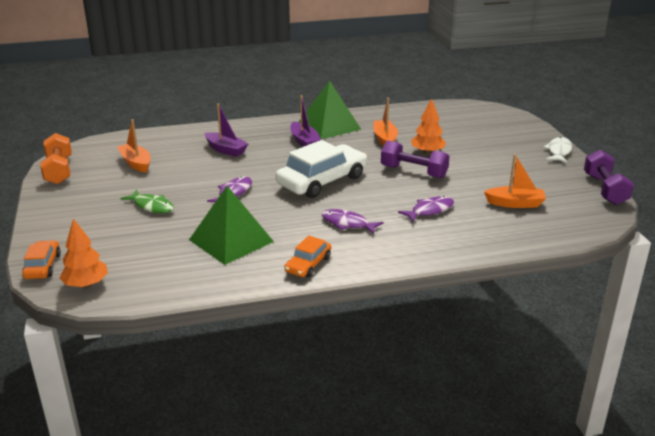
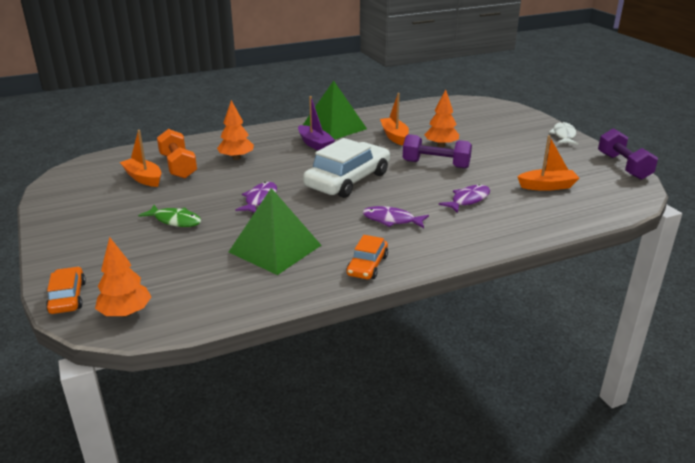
camera: 10 degrees left, 0 degrees up
(59, 171) = (58, 192): orange dumbbell -> orange dumbbell (178, 166)
(226, 150) = (236, 158): purple boat -> orange tree

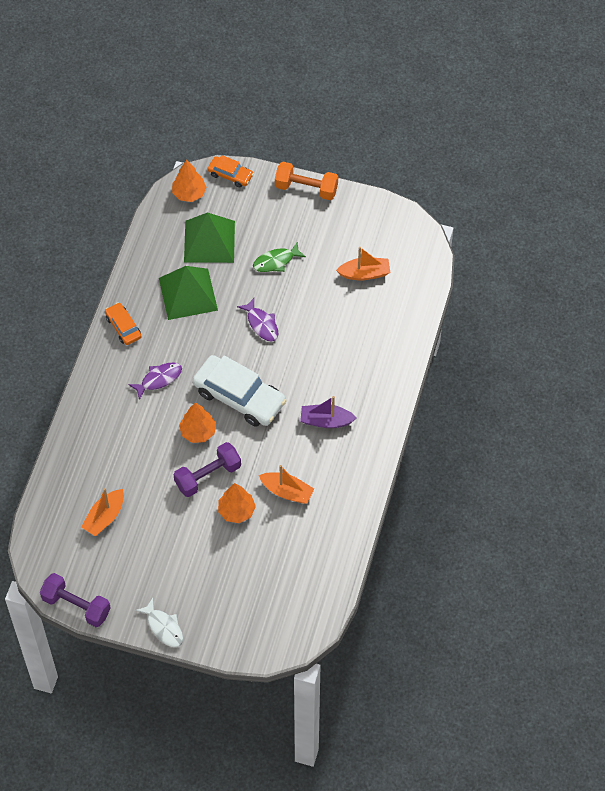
camera: 130 degrees right, 30 degrees up
(178, 166) = (367, 305): orange dumbbell -> orange dumbbell (306, 188)
(236, 158) = (349, 350): orange tree -> orange tree (198, 432)
(334, 127) = (349, 460): green pyramid -> green pyramid (209, 241)
(348, 180) = (239, 397): white car -> white car turned 45 degrees counterclockwise
(468, 200) = (138, 447): purple fish -> none

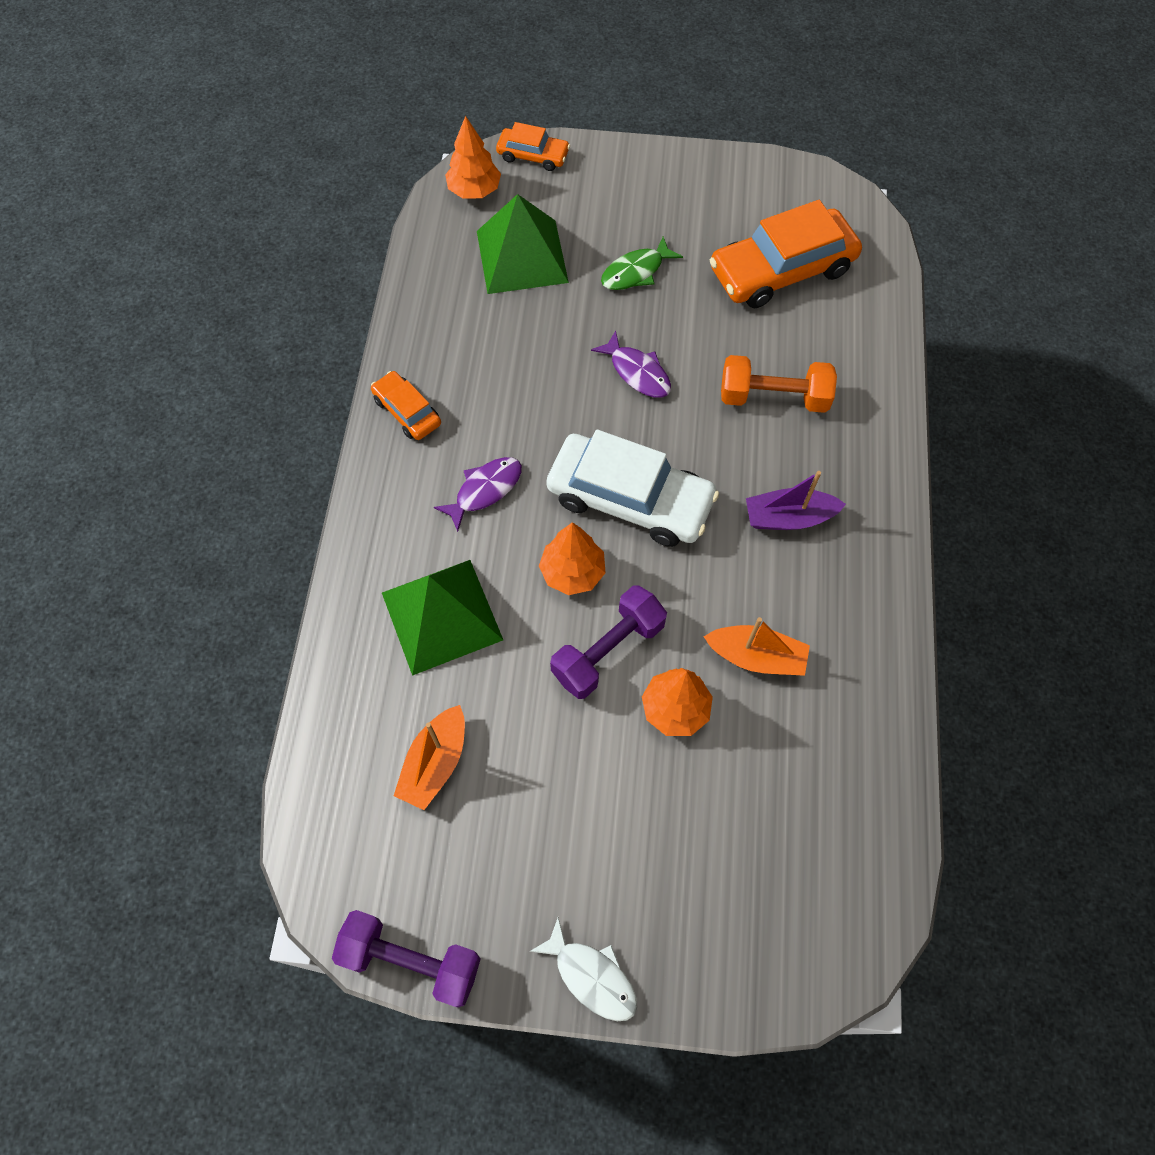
camera: 10 degrees left, 5 degrees up
(188, 294) = (505, 342): green pyramid -> green pyramid (442, 616)
(306, 188) = (655, 159): orange dumbbell -> orange dumbbell (773, 397)
(365, 273) = (781, 270): orange boat -> orange car

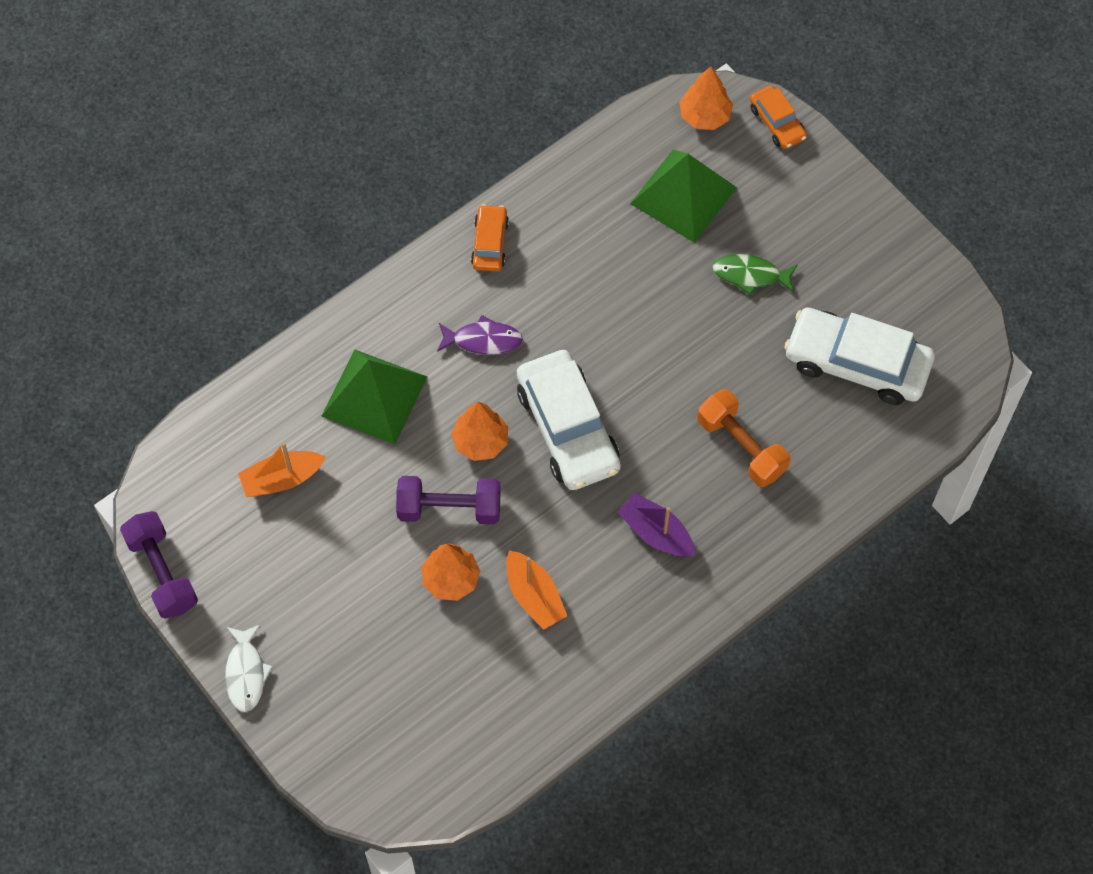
camera: 45 degrees right, 0 degrees up
(637, 372) = (669, 348): purple fish -> none
(781, 270) = (857, 363): orange car -> white car

